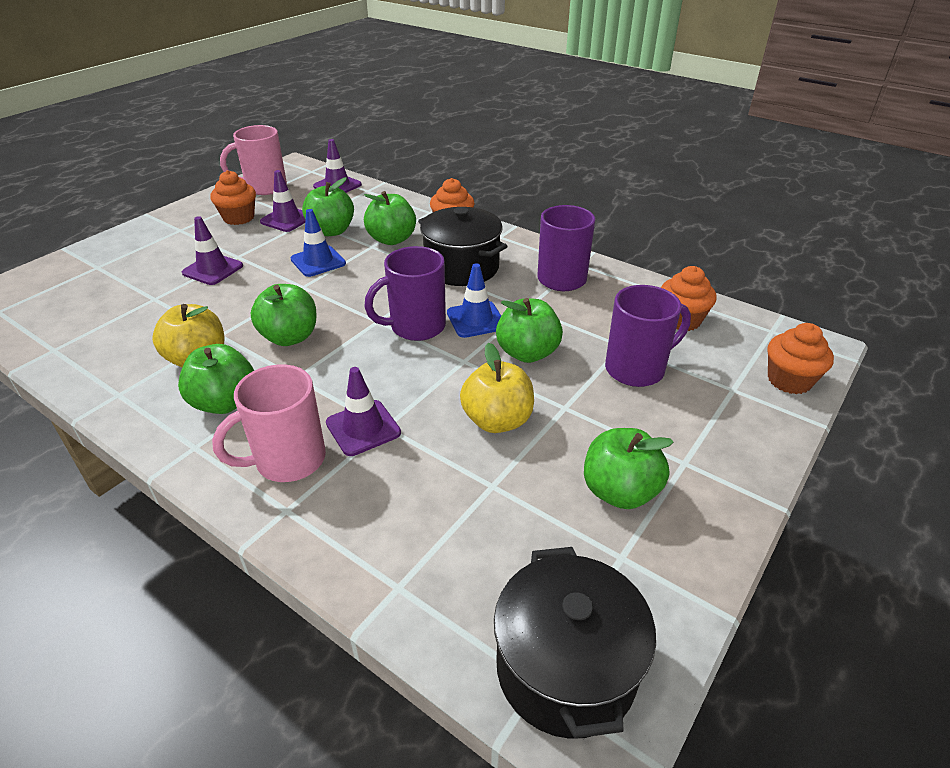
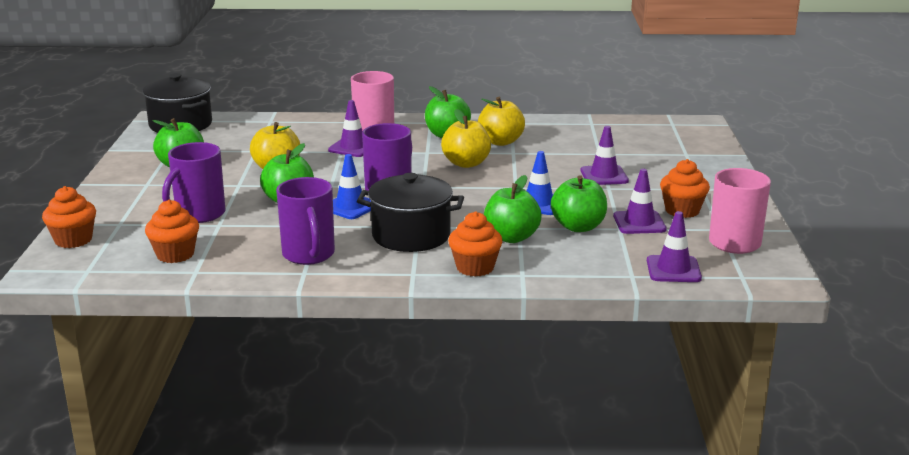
camera: 145 degrees right, 15 degrees down
(290, 337) = (466, 163): green apple -> yellow apple

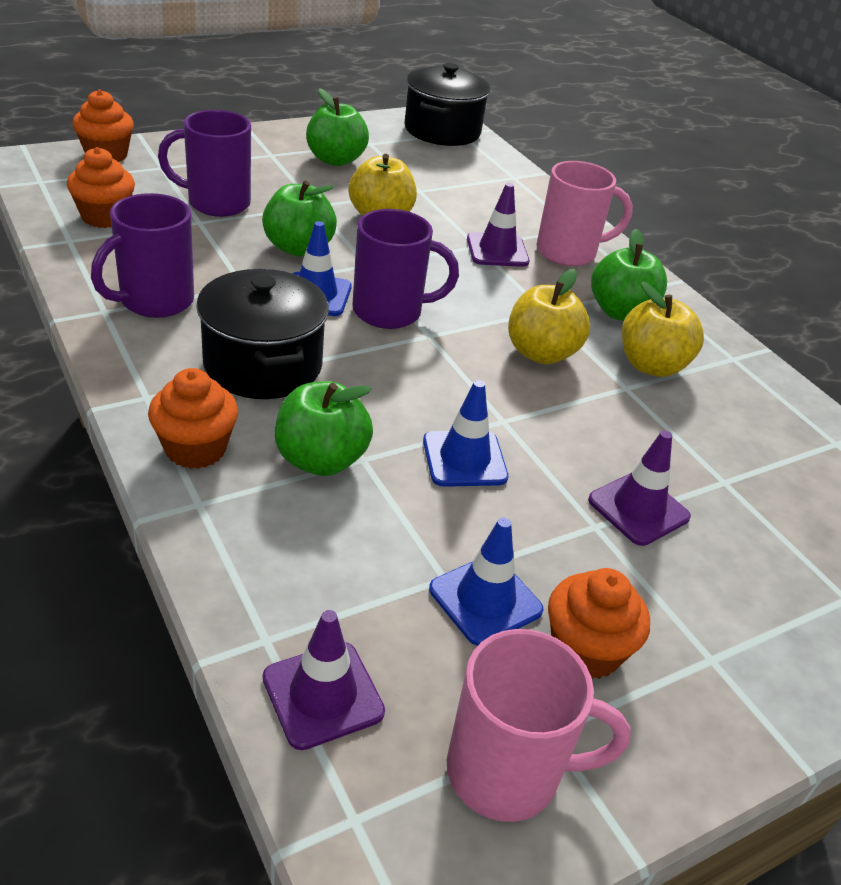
camera: 55 degrees right, 15 degrees up
(578, 227) = (412, 525): green apple -> none
(639, 223) = (485, 600): purple traffic cone -> blue traffic cone

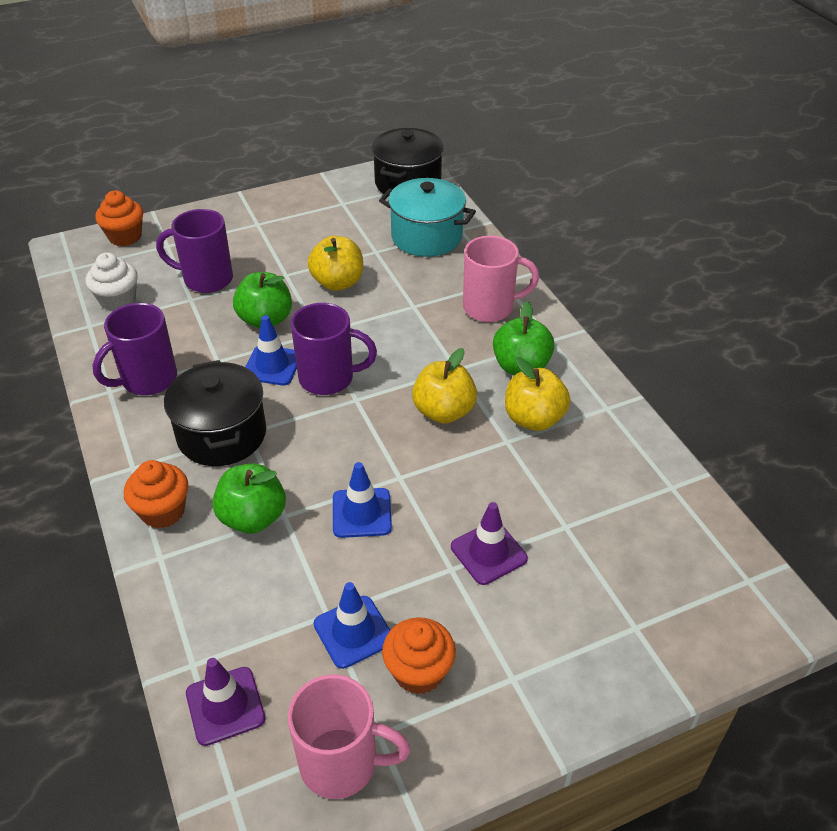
camera: 10 degrees right, 5 degrees up
(105, 217) = (118, 300): orange cupcake -> white cupcake
(335, 160) = (310, 225): green apple -> none
(476, 181) = (426, 237): none -> turquoise pot
(497, 250) = (429, 310): purple traffic cone -> none

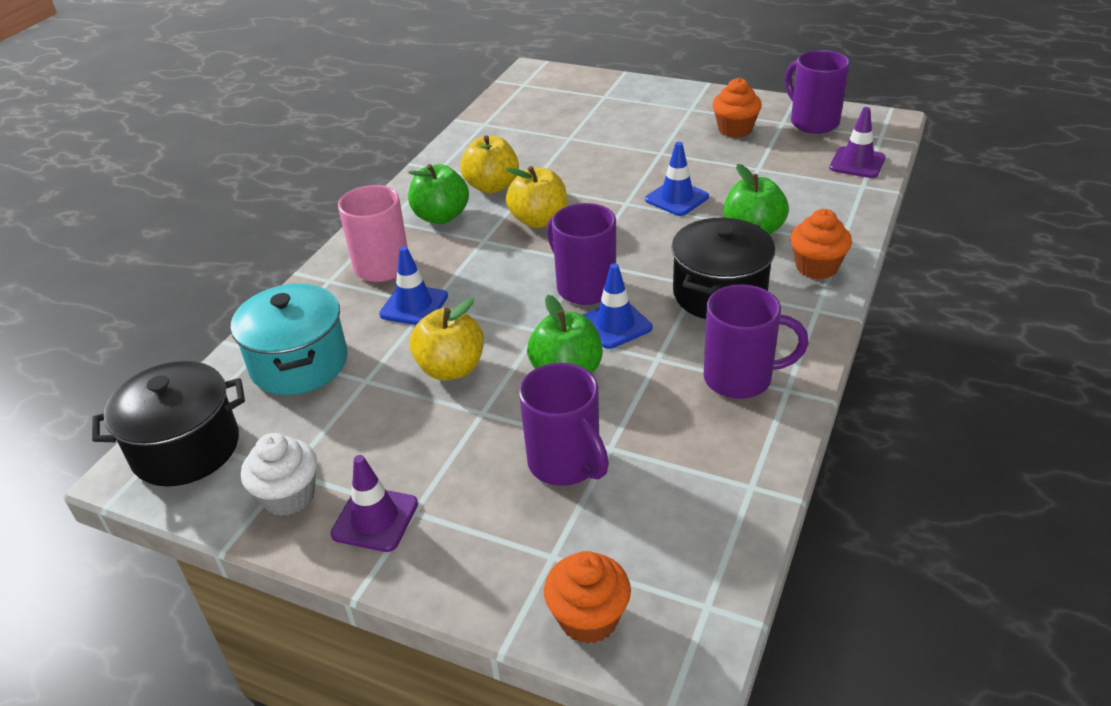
camera: 130 degrees left, 5 degrees down
(118, 300) = (691, 501): white cupcake -> white cupcake (289, 496)
(342, 763) = (812, 122): pink mug -> purple mug
(353, 632) = (751, 156): blue traffic cone -> blue traffic cone (414, 305)
(488, 553) = (629, 148): purple traffic cone -> purple traffic cone (375, 519)

